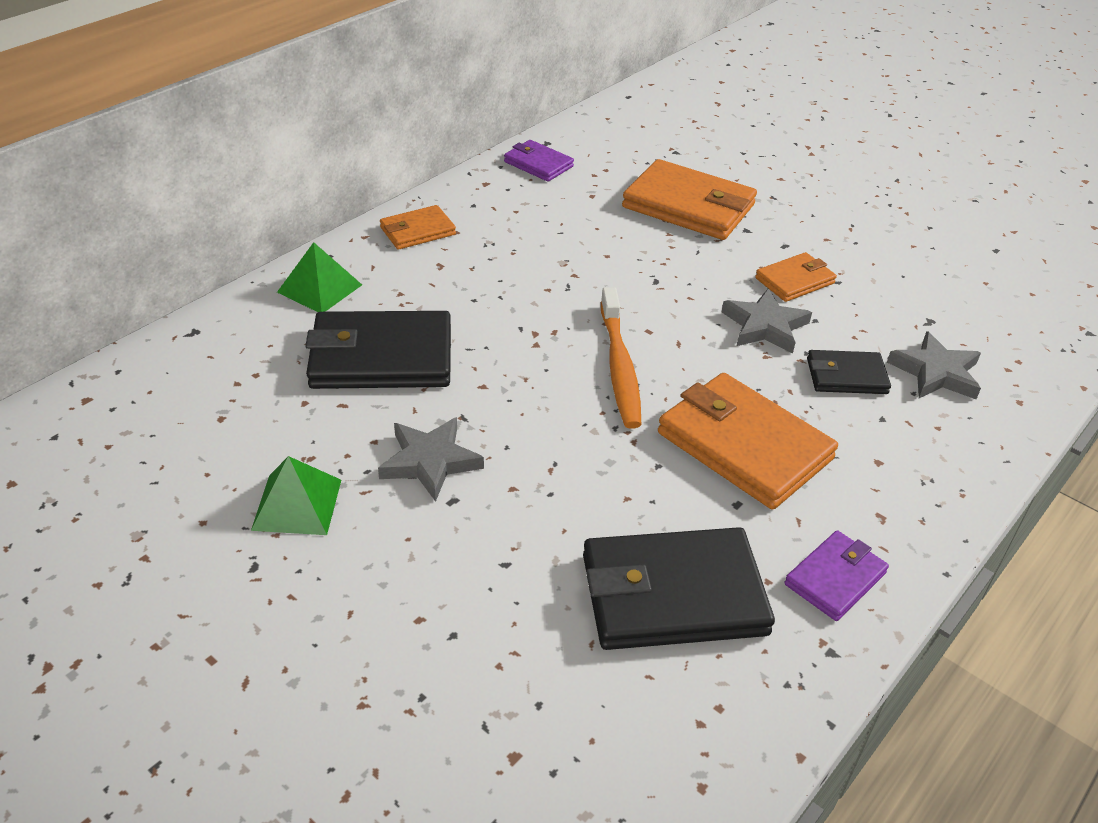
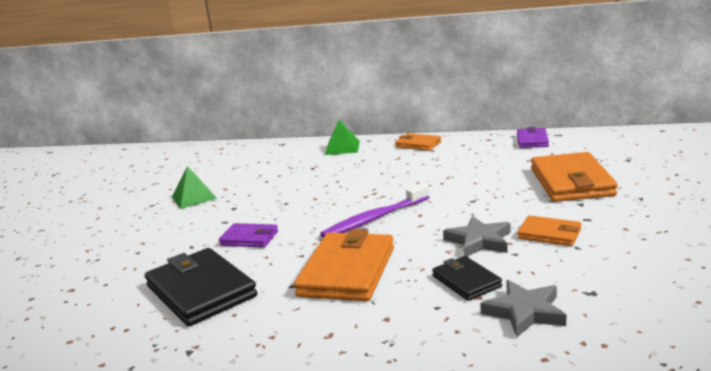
camera: 65 degrees right, 20 degrees down
(381, 357) = (309, 174): black wallet -> none
(430, 461) = (246, 208): grey star -> none
(619, 367) = (374, 219): orange toothbrush -> purple toothbrush
(835, 578) = (254, 335): purple wallet -> purple wallet (249, 238)

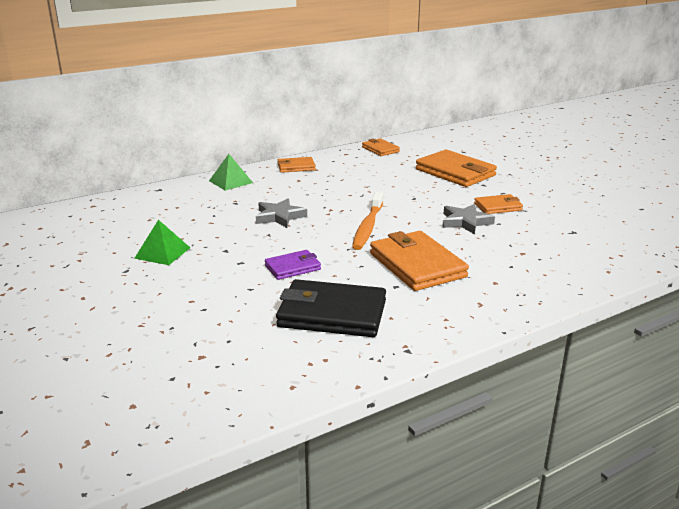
camera: 45 degrees left, 5 degrees up
(374, 219) = (368, 227): purple toothbrush -> orange toothbrush
(466, 281) = (501, 247): black wallet -> none
(524, 312) = (560, 252): grey star -> grey star (279, 216)
(532, 140) = (380, 149): purple wallet -> orange wallet

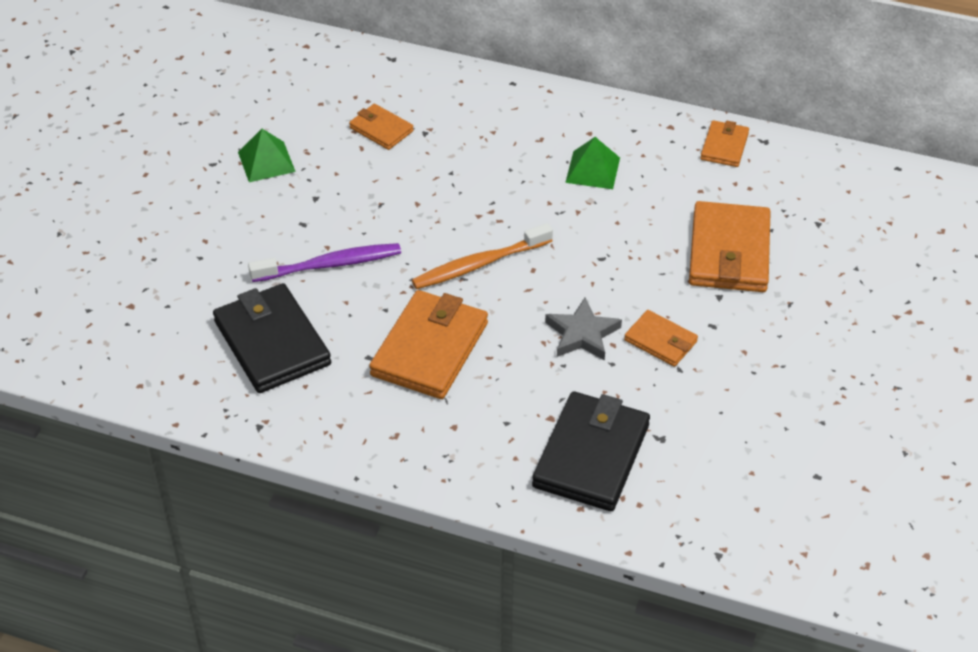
camera: 50 degrees right, 20 degrees up
(230, 181) = (472, 93): green pyramid -> green pyramid (592, 170)
(279, 216) = (429, 185): grey star -> none
(293, 267) = (330, 265): purple wallet -> purple toothbrush
(296, 167) = (575, 113): orange wallet -> orange wallet (381, 129)
(567, 253) = (591, 455): none -> black wallet

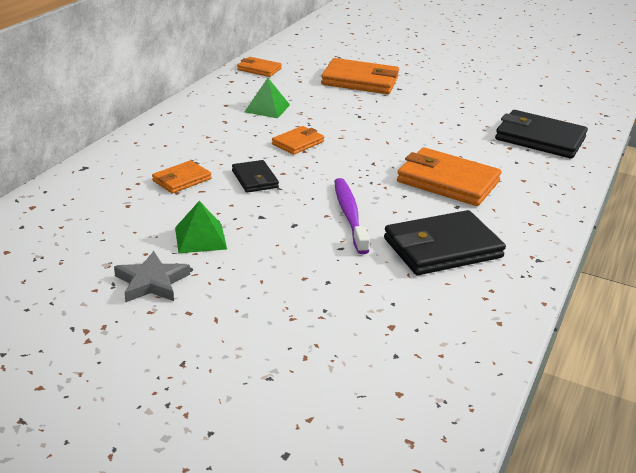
camera: 85 degrees left, 15 degrees down
(395, 183) = (255, 179): none -> black wallet
(479, 264) = (359, 156): orange toothbrush -> none
(582, 334) = (432, 129): grey star -> grey star (152, 282)
(660, 341) = (438, 108): orange wallet -> orange wallet (298, 143)

